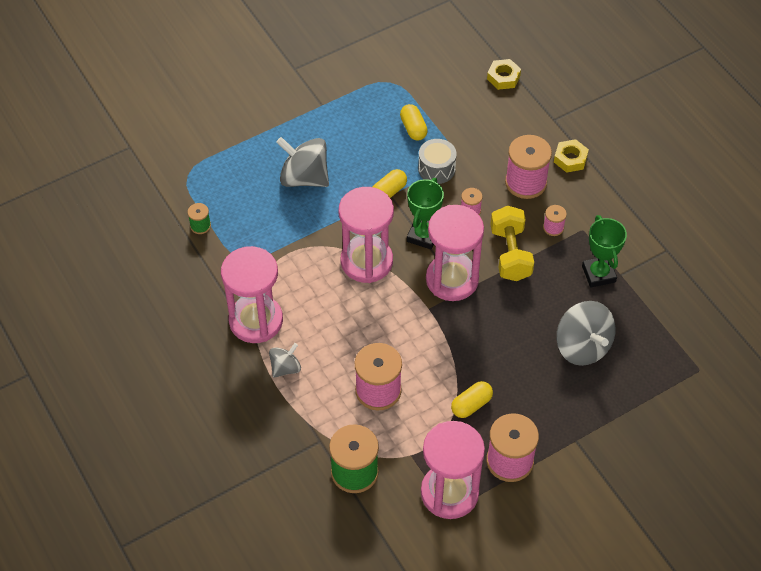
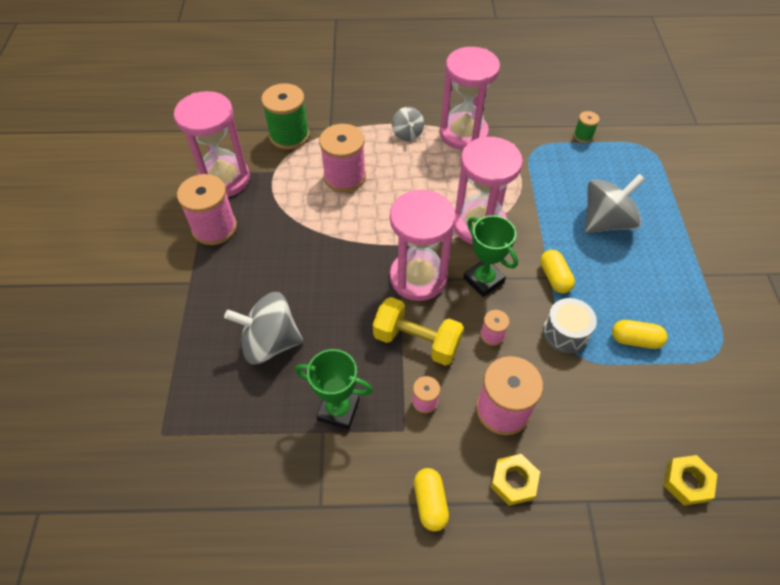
camera: 120 degrees right, 0 degrees up
(471, 405) = (283, 228): yellow capsule -> yellow capsule (430, 502)

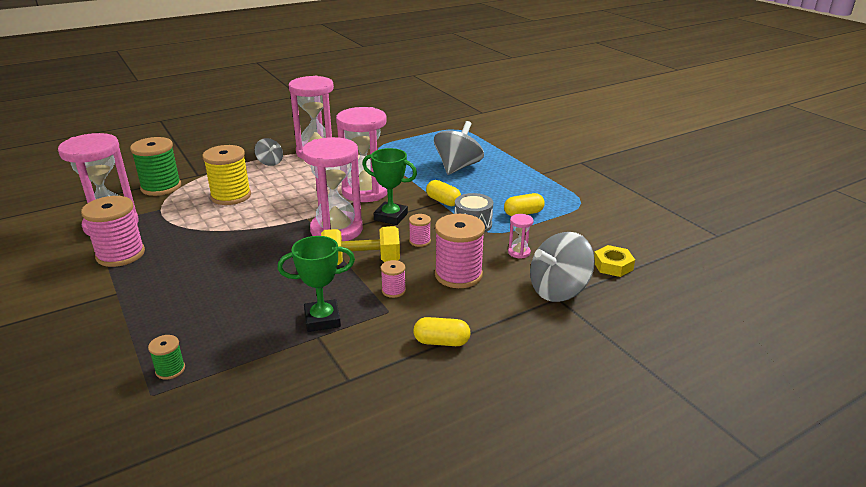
camera: 30 degrees left, 25 degrees down
(270, 342) = (228, 303): grey spinning top -> grey spinning top (558, 290)
(345, 177) = (231, 196): pink spool -> yellow spool
(430, 502) = (441, 342): yellow capsule -> yellow capsule turned 45 degrees counterclockwise
(514, 481) = (497, 307): yellow nut -> none
(583, 136) = (409, 134): green spool -> green spool (170, 370)
(589, 405) = (519, 252): none -> pink hourglass

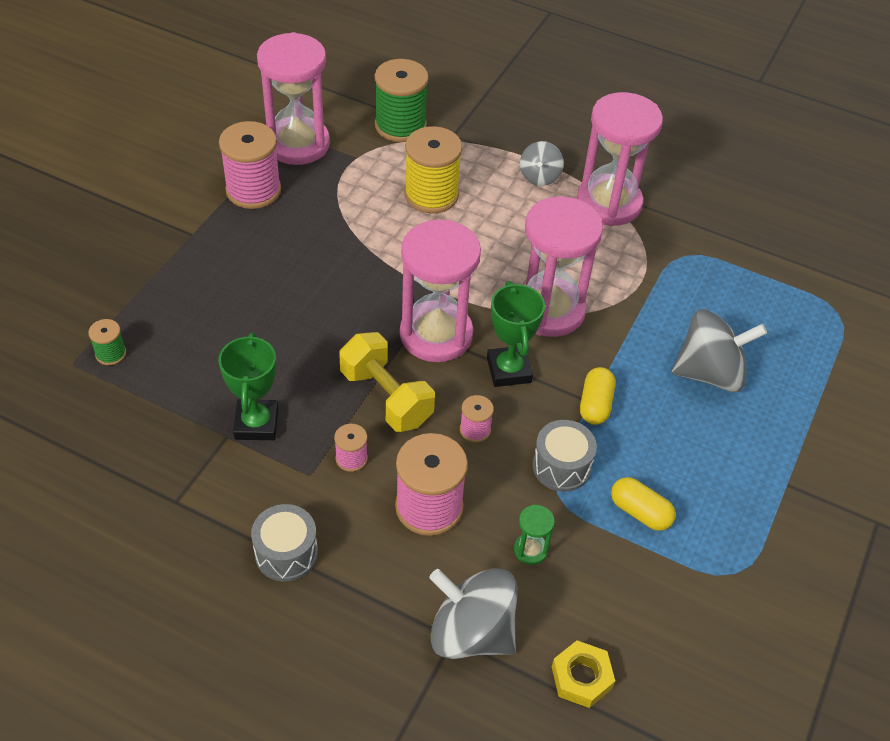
camera: 55 degrees right, 20 degrees up
(322, 319) = (256, 424): green trophy -> green trophy turned 45 degrees clockwise
(441, 342) = (286, 553): yellow capsule -> grey drum
(519, 252) = (530, 550): pink hourglass -> green hourglass

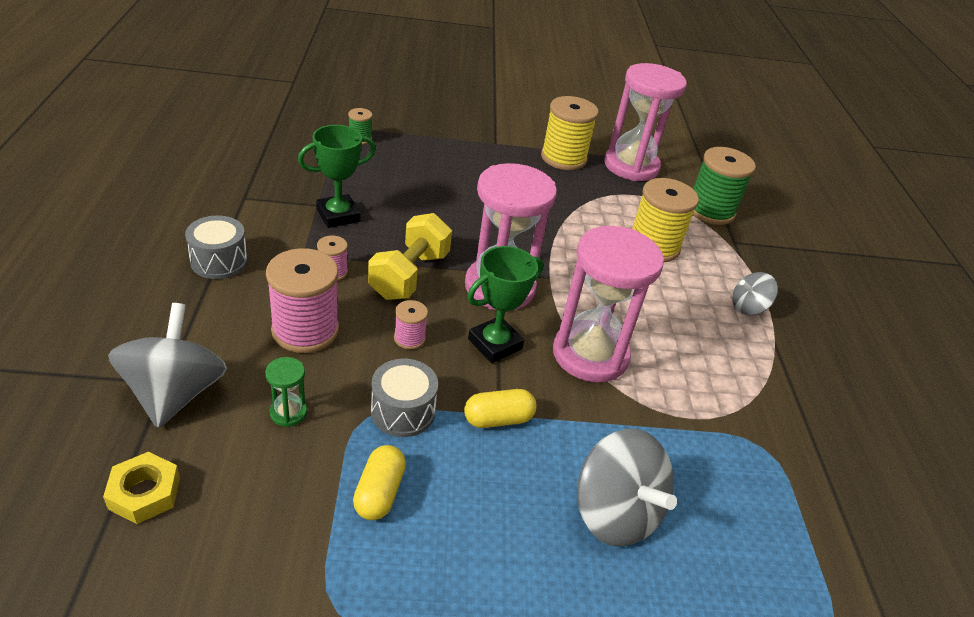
camera: 60 degrees right, 10 degrees down
(253, 190) = (563, 158): pink spool -> yellow spool
(609, 203) = (769, 366): pink hourglass -> none

